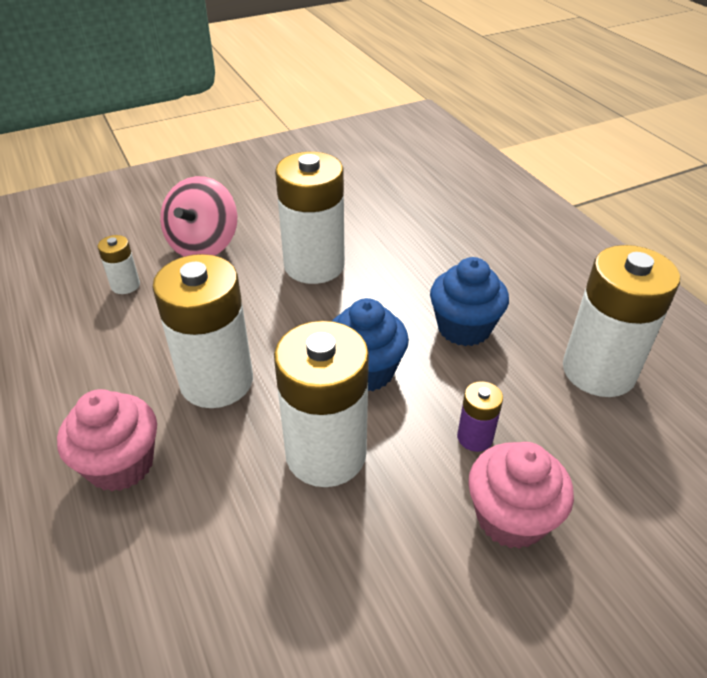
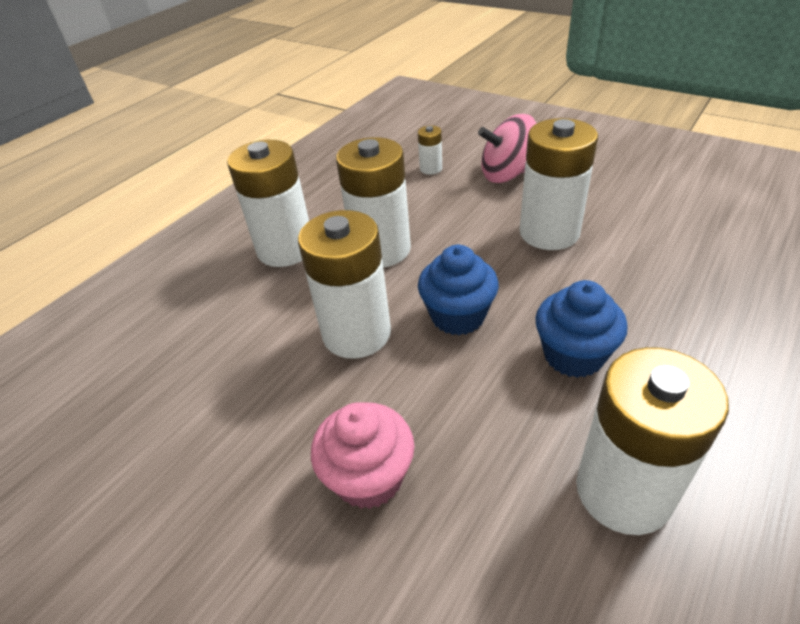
camera: 65 degrees right, 0 degrees up
(121, 464) = (285, 249): pink cupcake -> white battery
(475, 437) = (441, 417): purple battery -> none

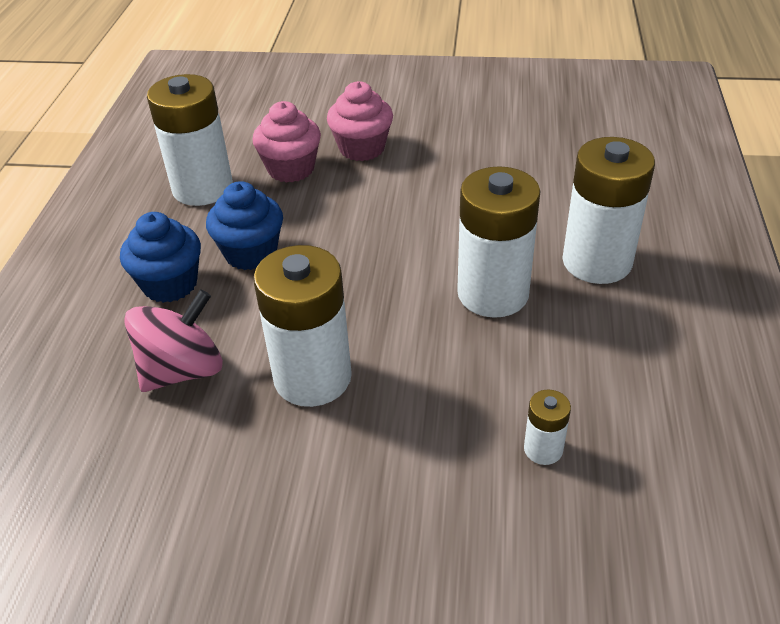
camera: 150 degrees right, 0 degrees up
(357, 333) = (442, 214): white battery -> none
(458, 316) = (364, 253): blue cupcake -> blue cupcake (170, 284)
(484, 477) = (291, 169): none -> pink cupcake
(507, 174) = (416, 475): pink spinning top -> pink spinning top (182, 370)

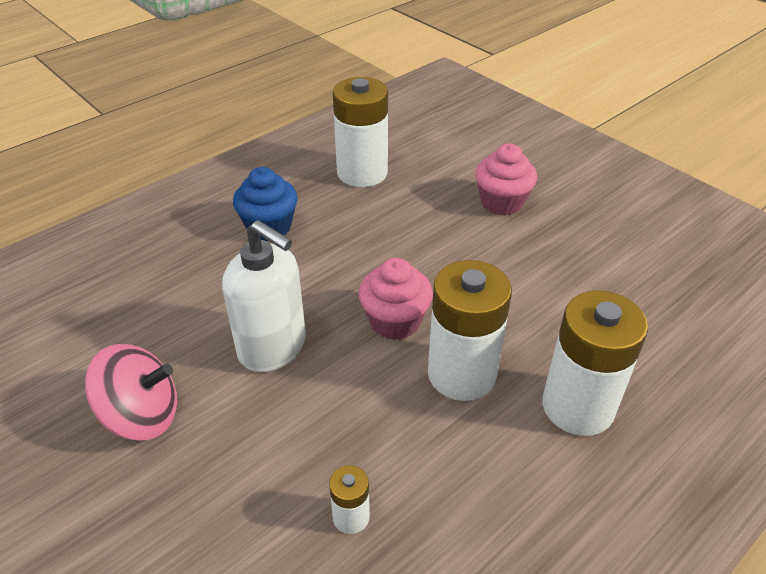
camera: 40 degrees right, 0 degrees up
(182, 370) = (211, 288): pink spinning top -> pink spinning top (142, 415)
(251, 253) = (338, 236): blue cupcake -> none
(291, 169) = (433, 191): pink cupcake -> pink cupcake (395, 321)
(312, 377) = (273, 347): white battery -> white soap dispenser

